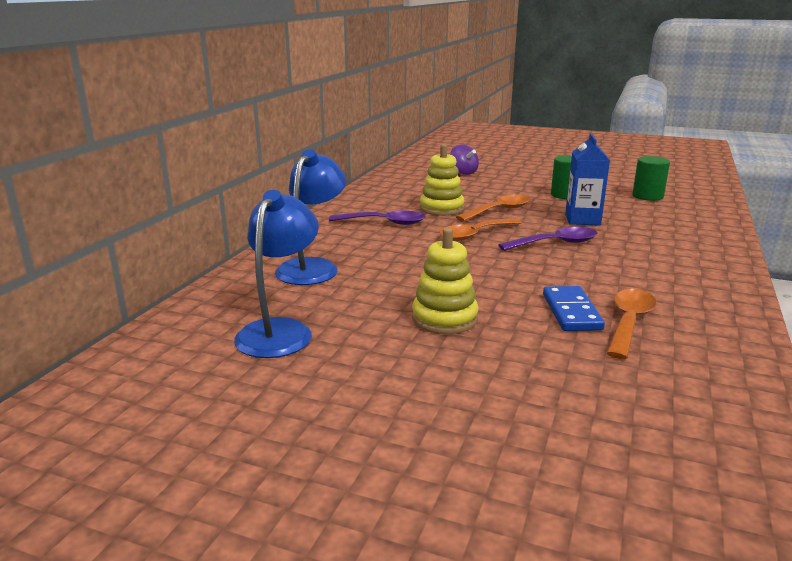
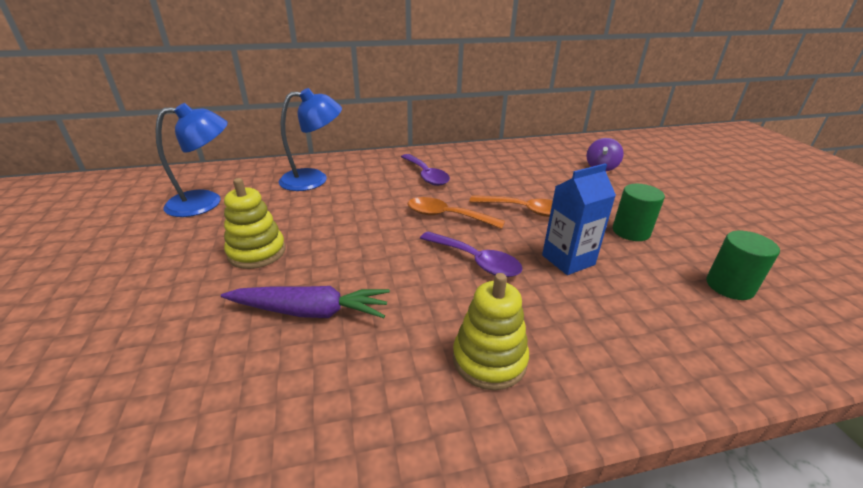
camera: 55 degrees right, 10 degrees up
(441, 208) = (490, 185): yellow stacking toy -> yellow stacking toy (489, 359)
(571, 312) = (310, 311): blue domino -> purple carrot
(629, 323) = (307, 355): orange spoon -> none

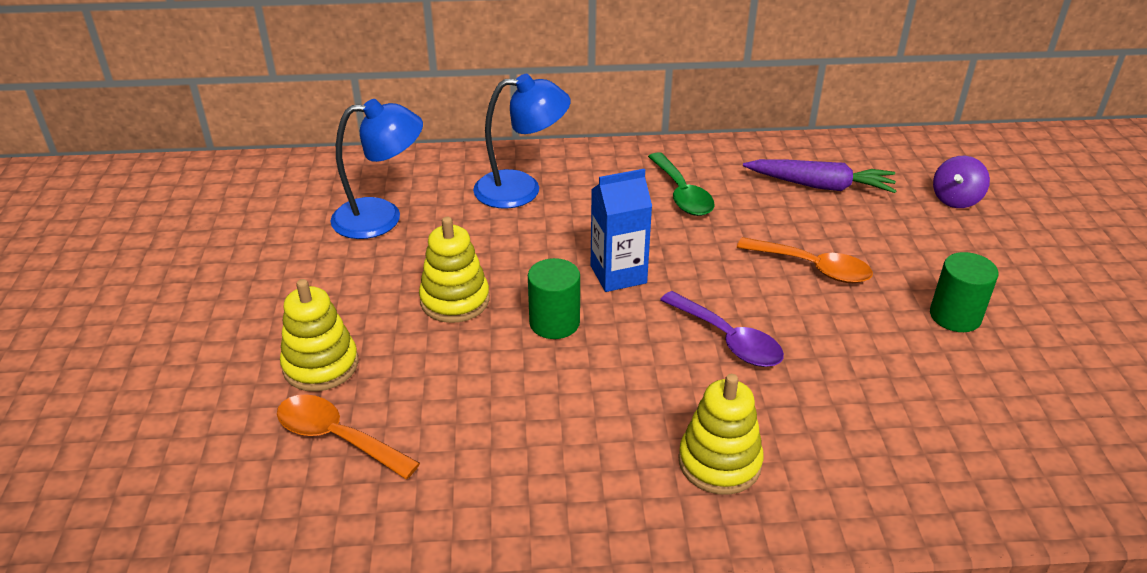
camera: 10 degrees right, 5 degrees up
(125, 314) = (321, 365): none -> yellow stacking toy
(310, 311) = (522, 385): purple carrot -> purple carrot (820, 186)
(426, 175) = (681, 194): purple spoon -> green spoon
(447, 216) = (702, 268): orange spoon -> orange spoon (337, 437)
(568, 260) = (850, 350): blue carton -> blue carton (618, 274)
(729, 286) = (1054, 409): green cylinder -> green cylinder (554, 322)

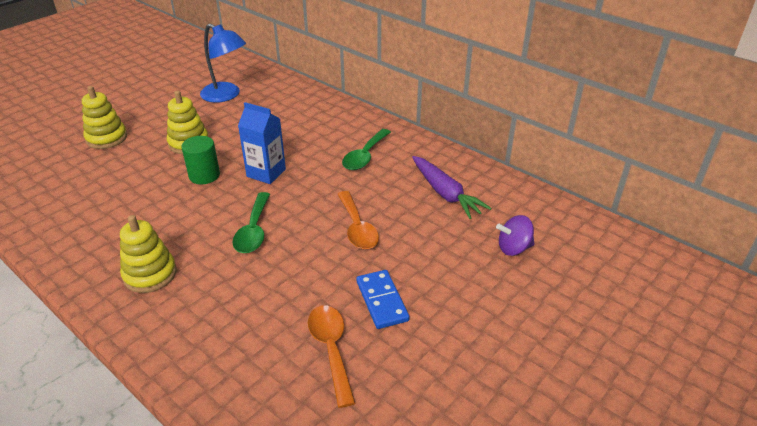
camera: 45 degrees right, 0 degrees up
(337, 437) = (65, 166): orange spoon -> orange spoon (331, 349)
(521, 189) = (299, 114): blue lamp -> none
(727, 339) = (253, 230): purple spoon -> green spoon
(955, 316) = (381, 301): green cylinder -> blue domino

